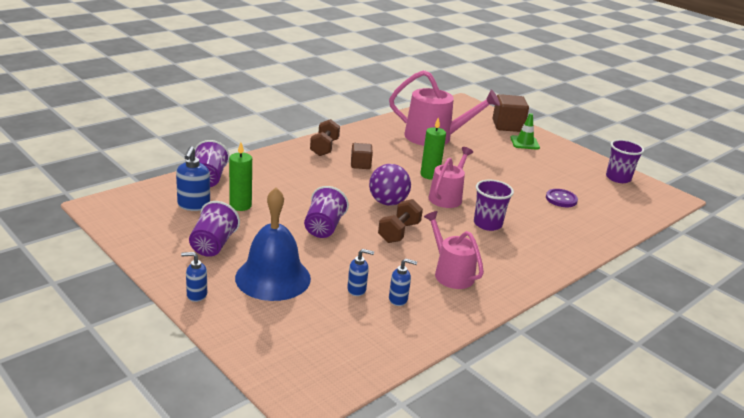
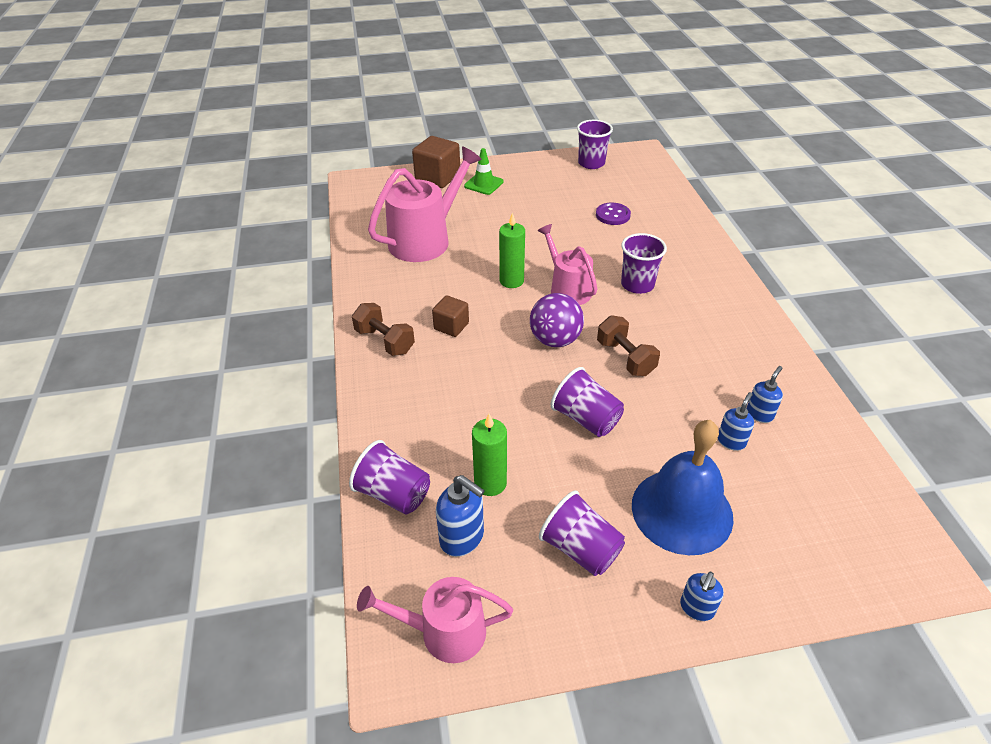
camera: 55 degrees left, 15 degrees up
(451, 273) = (722, 353): pink watering can -> pink watering can (444, 631)

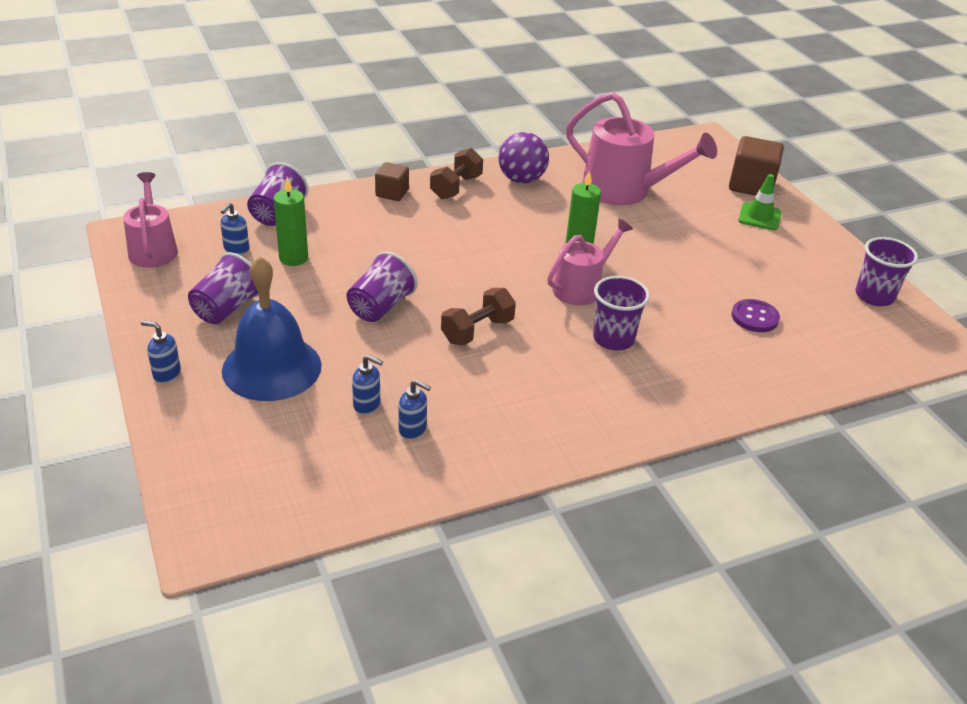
camera: 75 degrees right, 5 degrees down
(451, 326) = (490, 220): brown cube -> brown cube (392, 193)
(462, 538) = (236, 249): blue soap dispenser -> blue soap dispenser, size x0.64
(555, 340) = (491, 283): purple ball -> purple ball (521, 179)

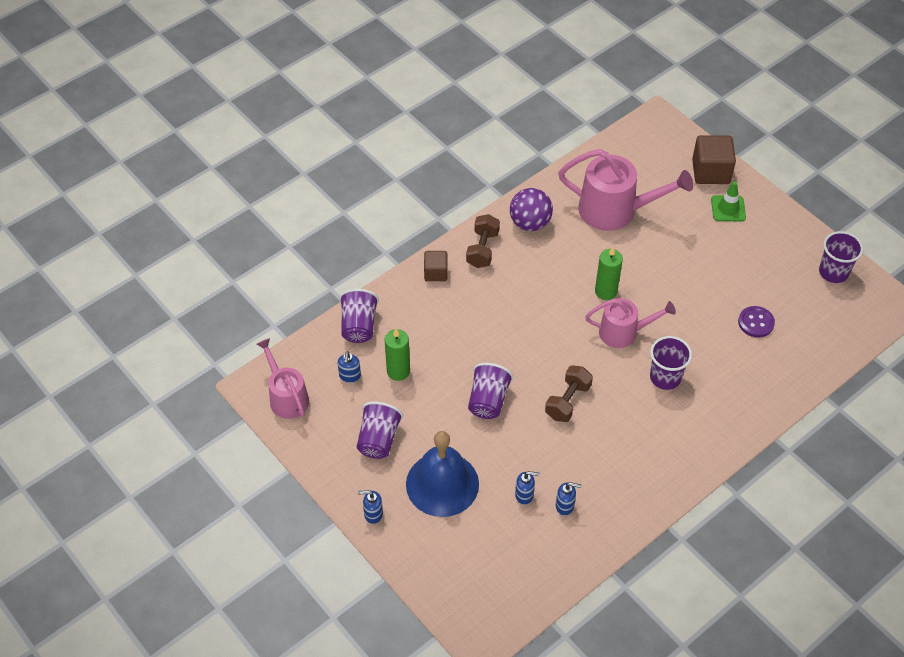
camera: 15 degrees left, 15 degrees up
(581, 287) = (623, 332): pink watering can -> pink watering can turned 60 degrees clockwise

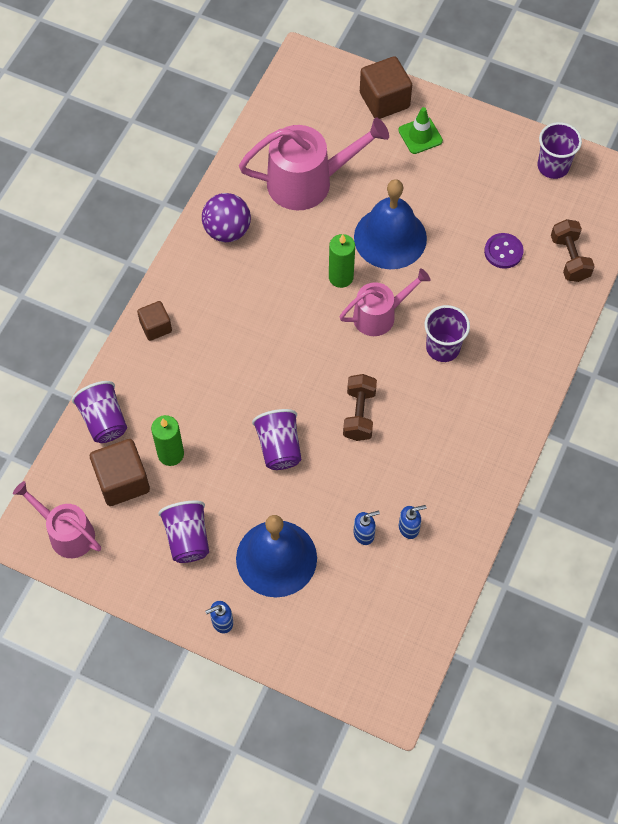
camera: 25 degrees left, 10 degrees up
(350, 376) = (122, 481): blue soap dispenser -> brown cube
(482, 249) = (192, 280): brown dumbbell -> brown dumbbell (569, 258)
(663, 276) = (390, 237): none -> blue bell

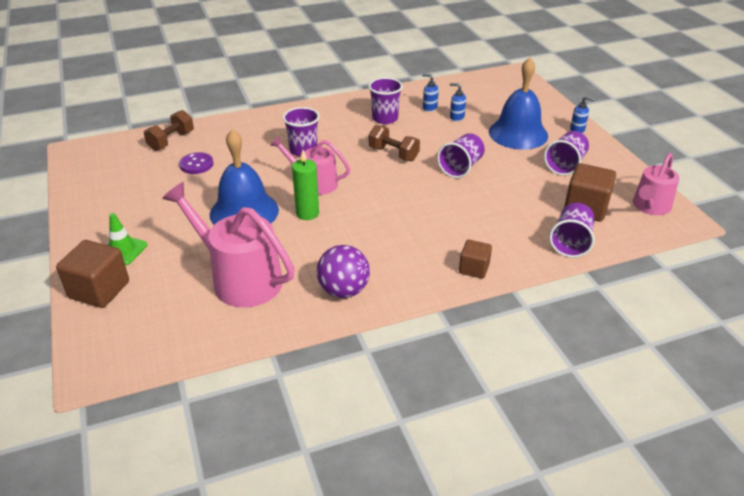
camera: 135 degrees left, 25 degrees down
(67, 533) = (650, 206): pink watering can -> pink watering can turned 45 degrees clockwise
(171, 454) = (537, 201): green candle -> none
(359, 414) = (393, 154): brown dumbbell -> brown dumbbell turned 75 degrees clockwise
(553, 166) = (91, 180): purple cup -> purple cup (385, 118)

